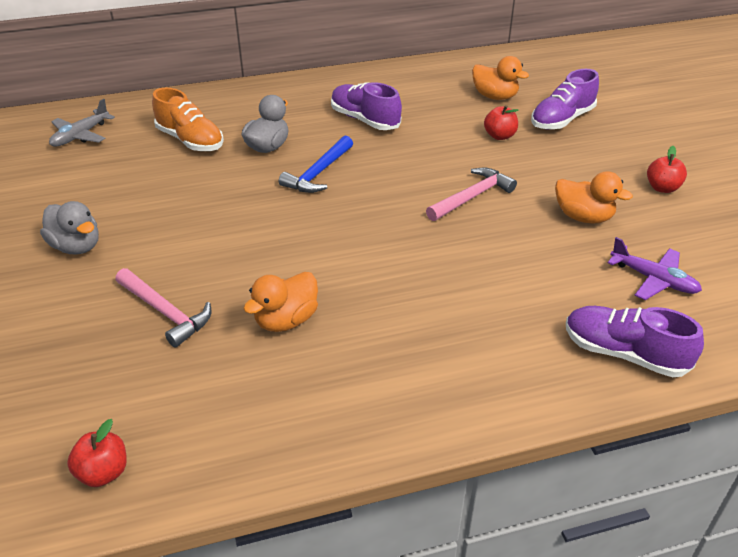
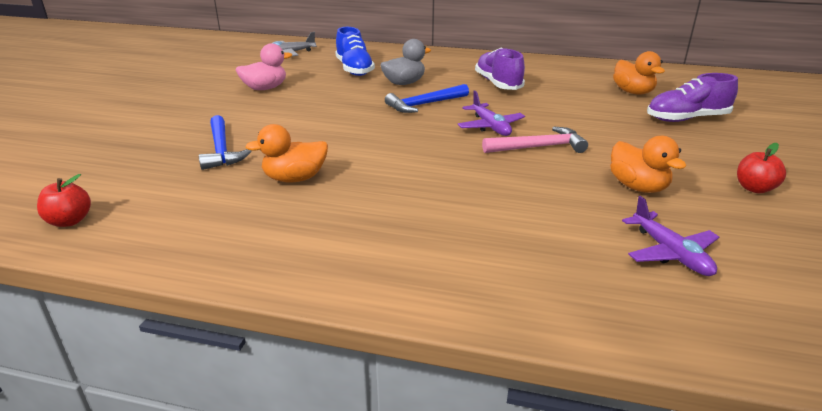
camera: 30 degrees right, 10 degrees down
(76, 246) = (215, 103): grey duck -> none
(114, 203) = (265, 88): none -> pink duck
(165, 312) = (221, 150): pink hammer -> blue hammer
(190, 141) = (354, 69): orange shoe -> blue shoe
(408, 184) = (490, 127): none -> purple plane
(499, 136) = (610, 116): red apple -> none
(624, 353) = (572, 299): purple shoe -> none

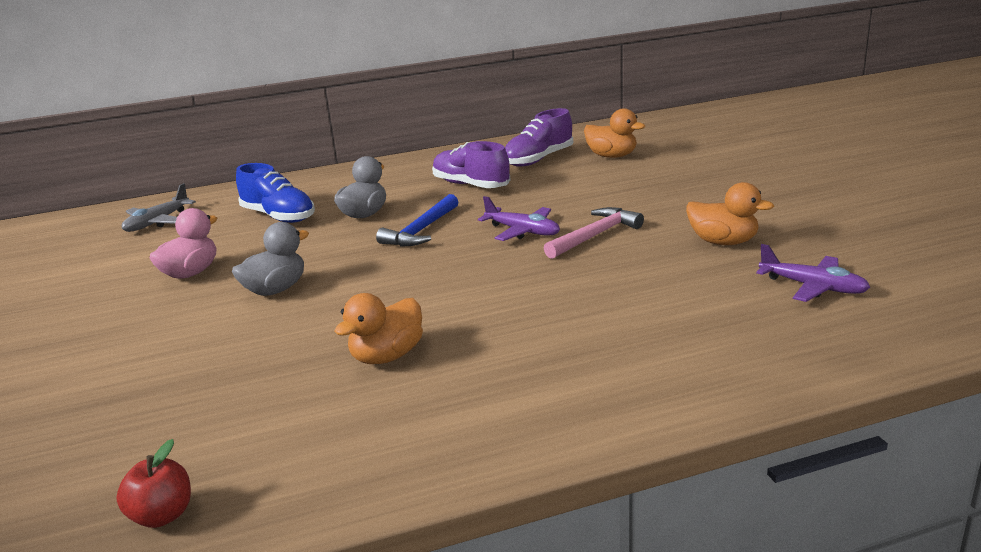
camera: 30 degrees left, 5 degrees down
(221, 150) = (245, 361): blue hammer -> none
(293, 113) = (275, 290): none -> grey duck
(686, 119) = (687, 168): purple shoe -> purple shoe (538, 159)
(754, 188) = (808, 211): red apple -> none

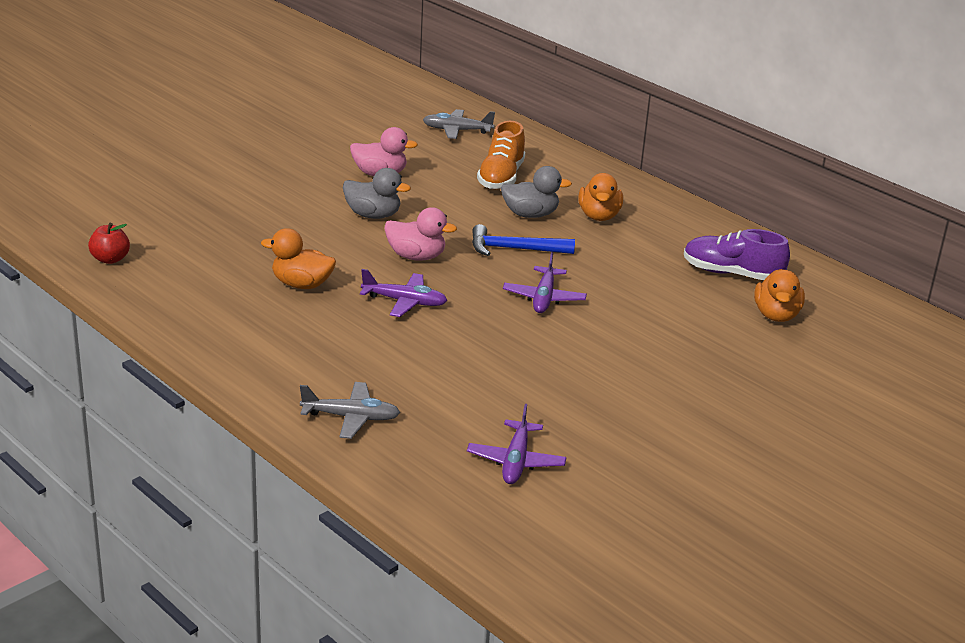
camera: 60 degrees right, 5 degrees up
(278, 216) = (501, 177): blue shoe -> orange shoe
(389, 279) = (416, 256): none -> pink duck
(470, 185) = (634, 250): purple shoe -> none
(477, 298) = (405, 302): none -> purple plane
(595, 236) = (557, 336): pink hammer -> none
(706, 365) = (351, 417): none -> grey plane
(723, 242) = (586, 406): orange duck -> orange duck (599, 216)

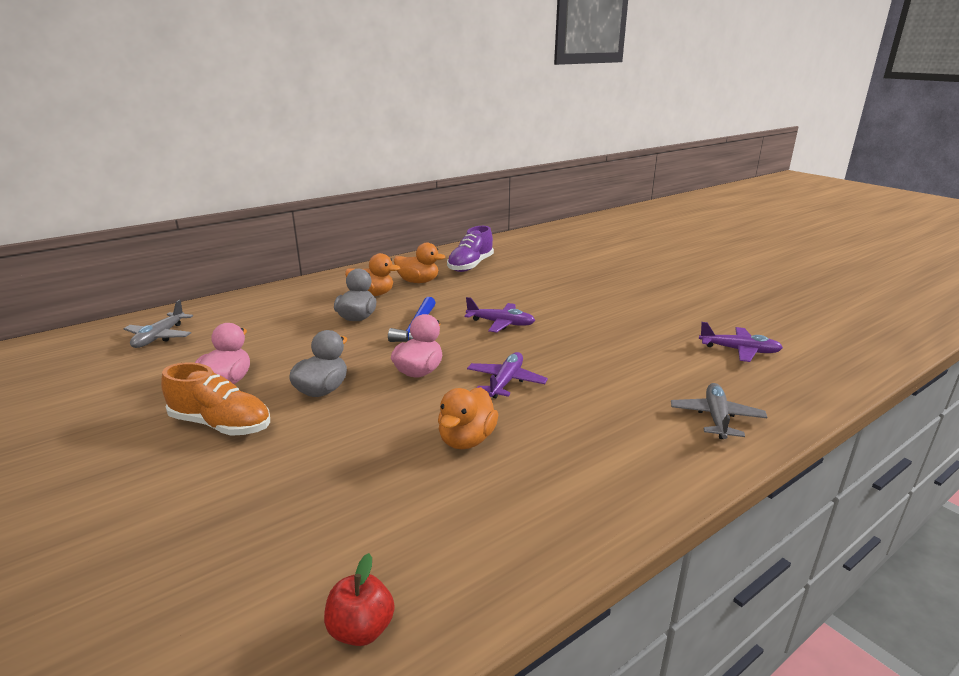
camera: 80 degrees left, 5 degrees down
(501, 177) = (279, 324): orange shoe -> orange shoe (221, 424)
(776, 315) = (524, 261): orange duck -> orange duck (418, 281)

